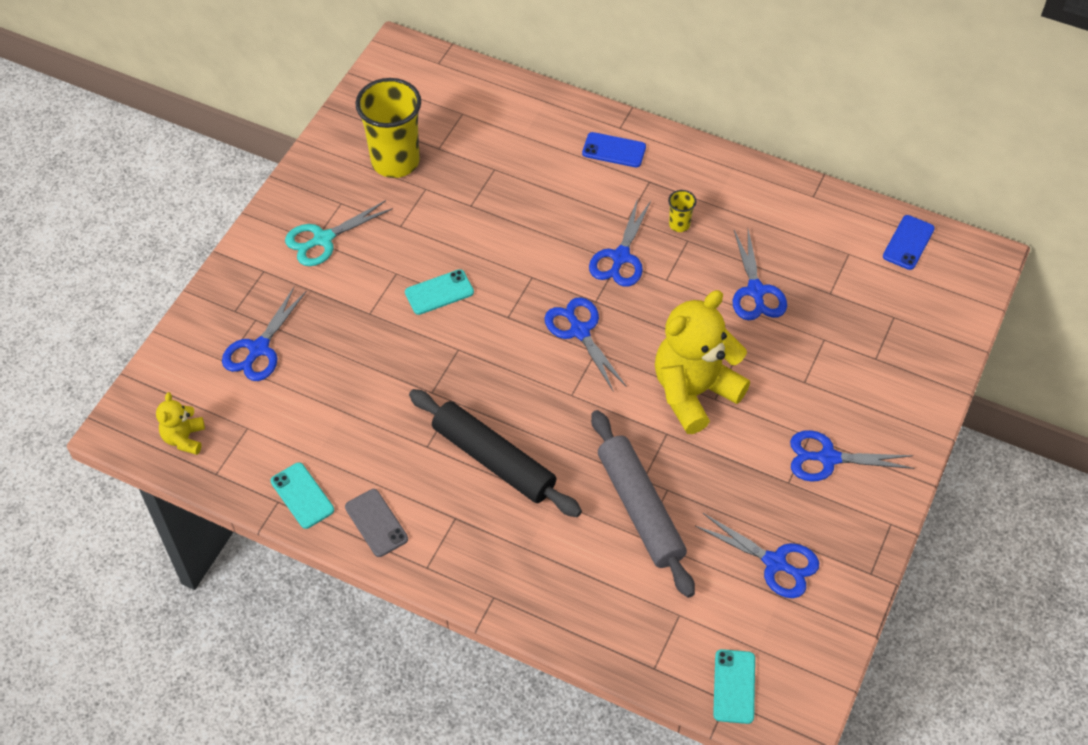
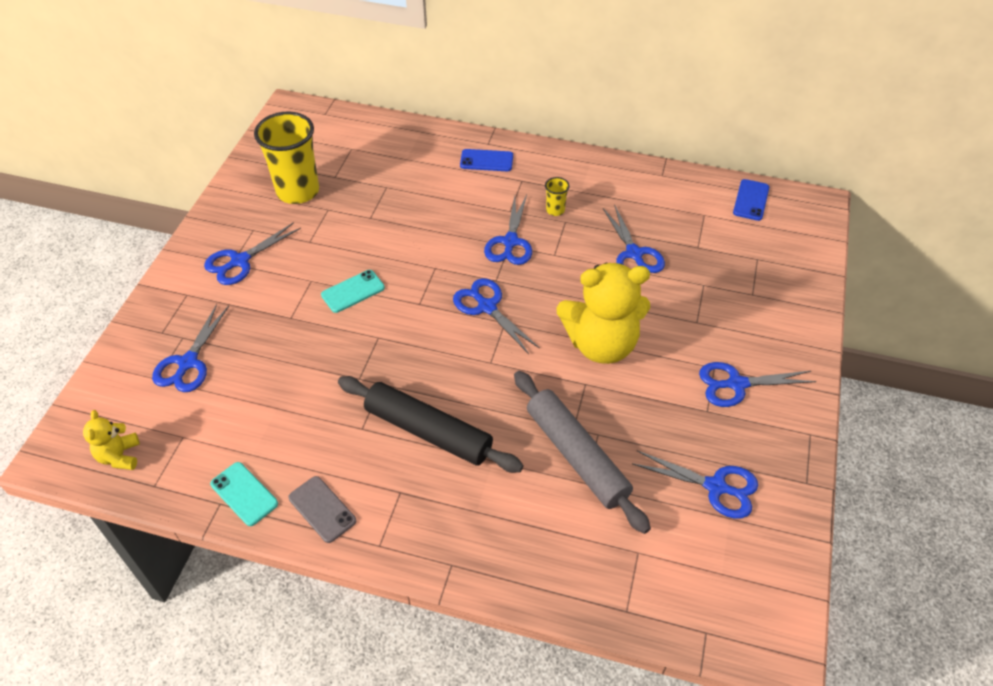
camera: 10 degrees left, 5 degrees down
(323, 239) = (240, 261): turquoise scissors -> blue scissors
(694, 392) = (601, 344): yellow teddy bear -> yellow teddy bear turned 135 degrees counterclockwise
(734, 686) = (710, 616): turquoise phone -> none

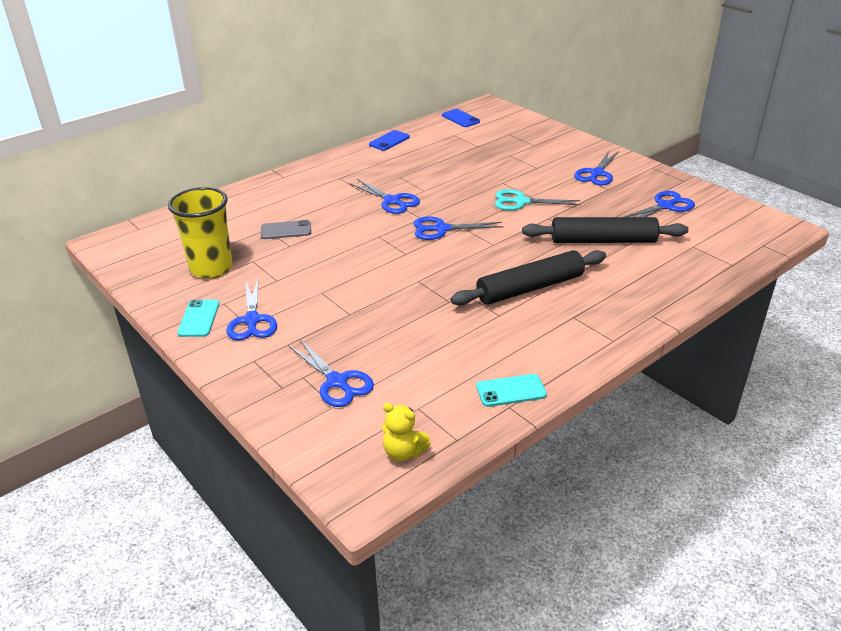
camera: 55 degrees left, 15 degrees down
(322, 509) = (559, 356): grey phone -> grey phone (286, 230)
(353, 291) = (358, 277): turquoise phone -> turquoise phone (199, 318)
(486, 161) = (300, 183): blue phone -> blue phone (389, 141)
(555, 210) = (384, 176): yellow cup -> none
(576, 456) = (603, 241): grey rolling pin -> black rolling pin
(601, 344) = (521, 202): yellow teddy bear -> turquoise scissors
(634, 254) = (458, 165): blue scissors -> none

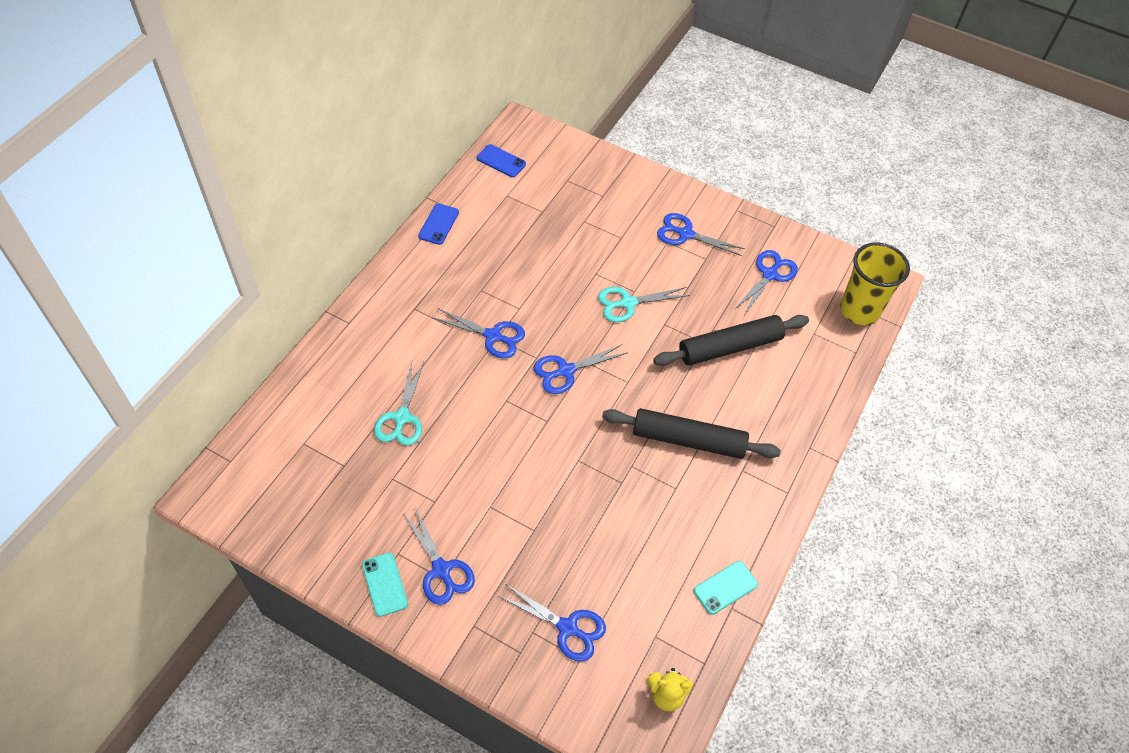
camera: 25 degrees left, 20 degrees up
(211, 268) = (353, 503): yellow cup -> yellow cup (859, 310)
(286, 230) = (401, 418): grey phone -> turquoise scissors
(530, 288) = (688, 440): black rolling pin -> black rolling pin turned 60 degrees clockwise
(597, 173) = (685, 234): blue scissors -> blue scissors turned 105 degrees clockwise

